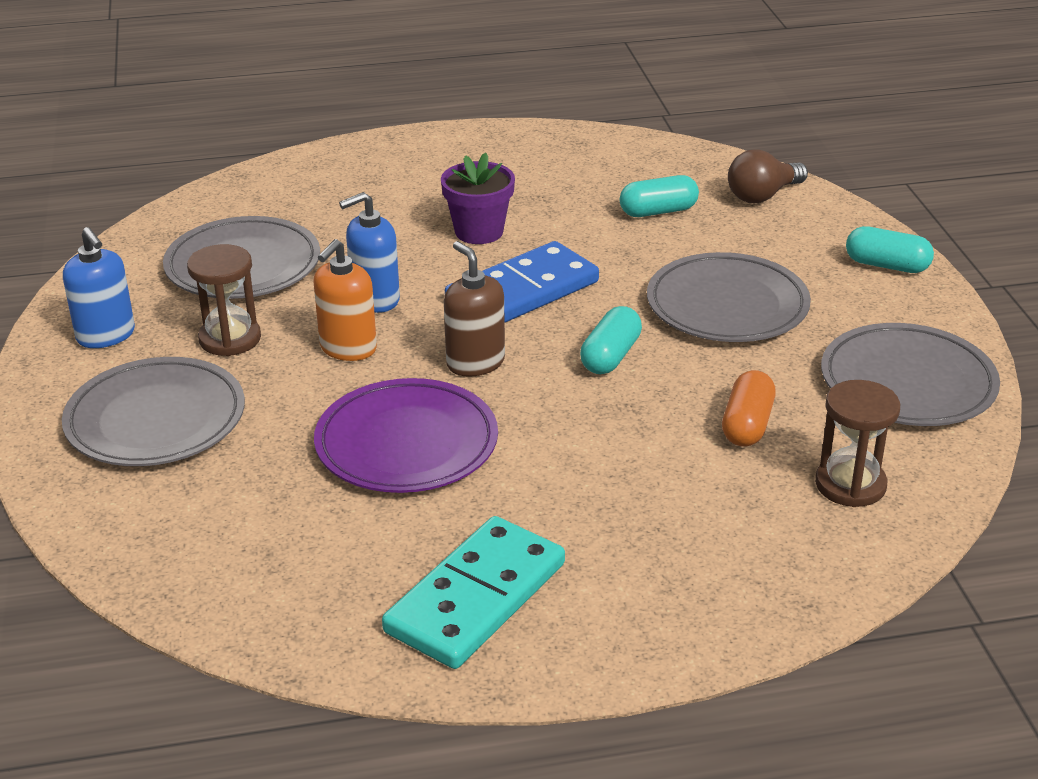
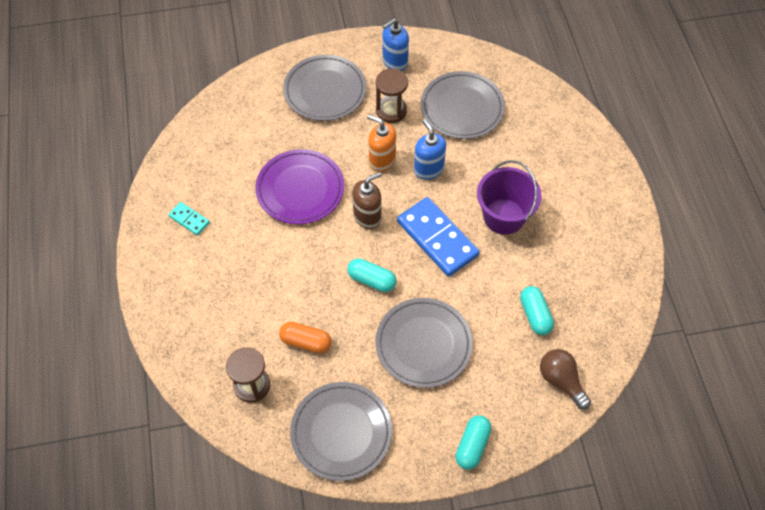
camera: 90 degrees right, 25 degrees up
(476, 598) = (189, 220): turquoise domino -> turquoise domino, size x0.48
(479, 232) = (504, 216): purple flower pot -> purple bucket

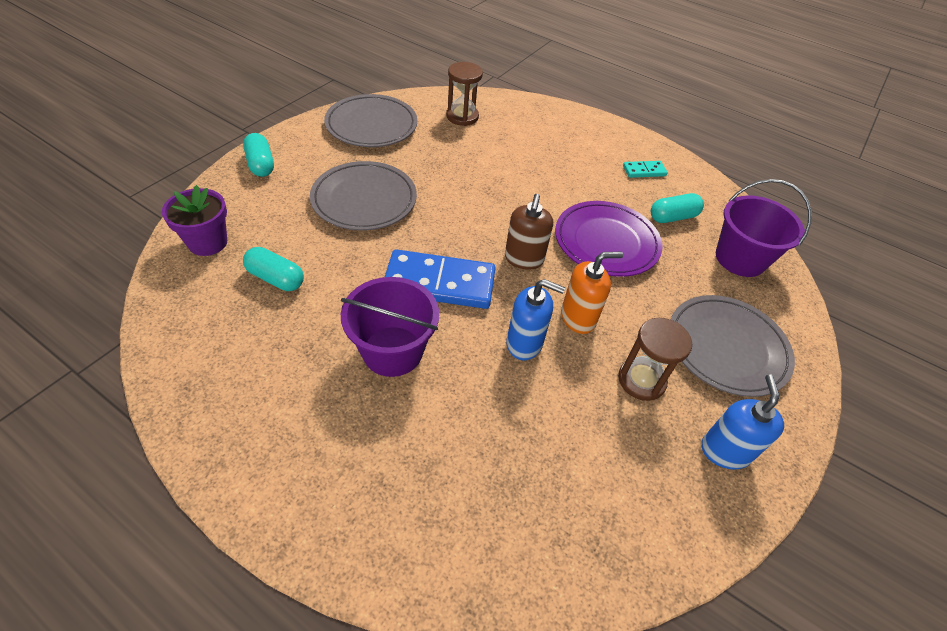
camera: 130 degrees right, 10 degrees down
(235, 120) = (740, 259): none -> purple bucket
(306, 342) = (457, 153): orange capsule -> none
(372, 280) = (458, 216): turquoise capsule -> turquoise capsule (672, 217)
(462, 108) = (577, 453): grey plate -> none
(561, 381) = (208, 242): brown light bulb -> purple flower pot

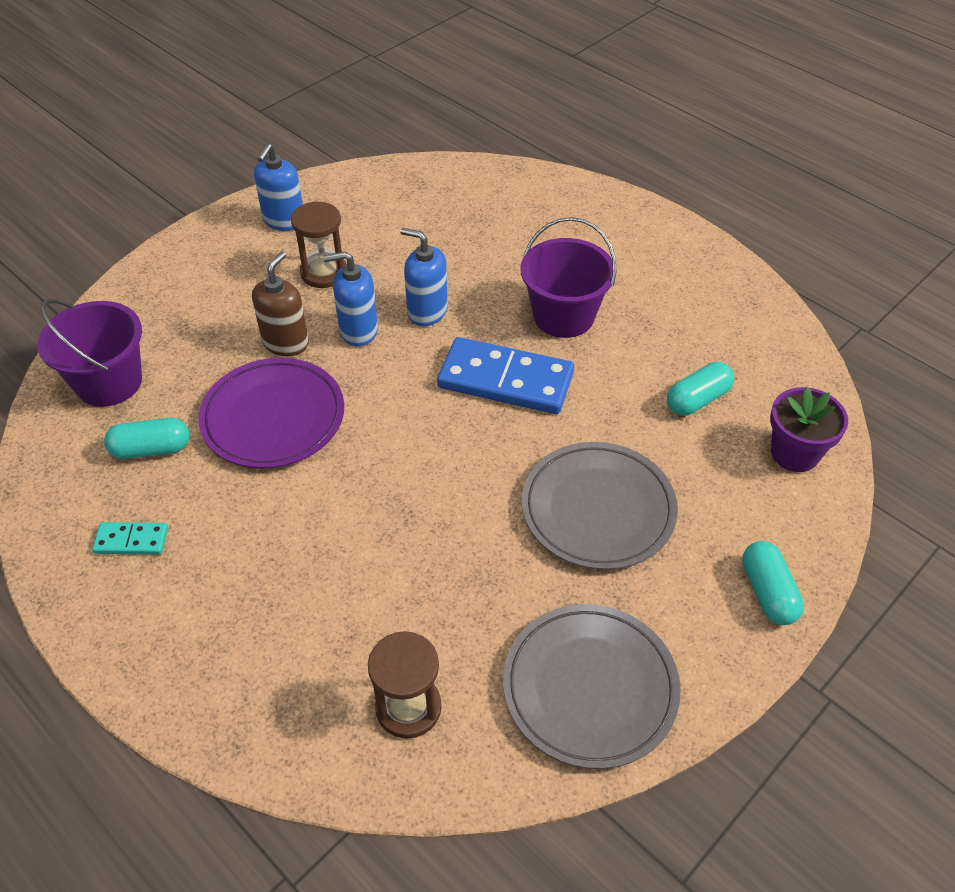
camera: 165 degrees left, 0 degrees up
(276, 278) = (697, 399): turquoise capsule -> turquoise capsule turned 75 degrees counterclockwise
(524, 259) = (394, 402): brown soap dispenser -> brown soap dispenser (286, 343)
(578, 318) = (358, 331): orange soap dispenser -> blue soap dispenser
(726, 348) = (215, 291): grey plate -> none

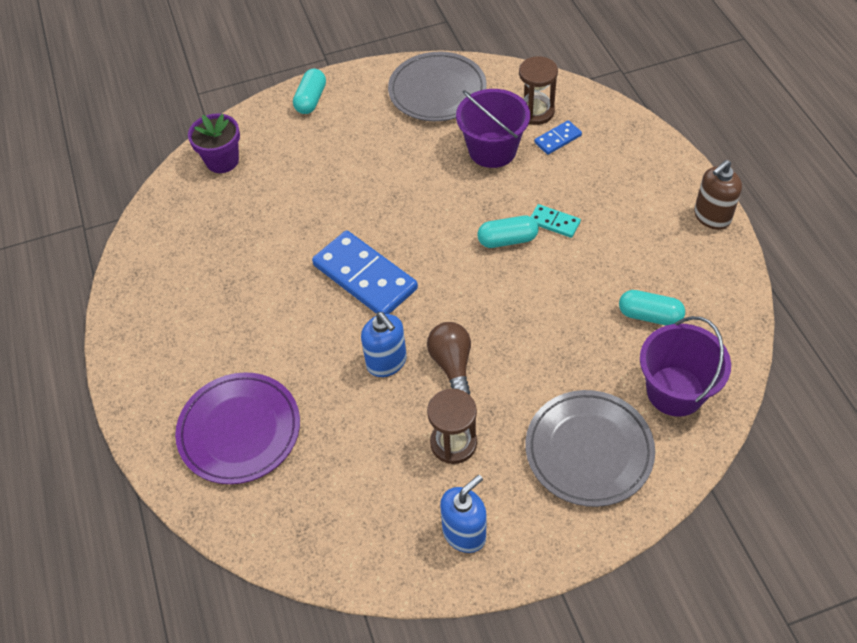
camera: 150 degrees left, 5 degrees up
(131, 540) = (674, 252): turquoise domino -> turquoise domino (554, 222)
(273, 417) = (550, 309): purple plate -> purple plate (239, 430)
(286, 343) = (516, 375): brown soap dispenser -> brown soap dispenser (711, 217)
(352, 665) = (557, 139): none -> blue domino
(358, 331) = (452, 365): blue soap dispenser -> brown light bulb
(563, 316) = (283, 316): purple bucket -> purple bucket (492, 150)
(598, 509) = (367, 170): grey plate -> grey plate (589, 450)
(697, 399) = (247, 214): turquoise capsule -> turquoise capsule (507, 240)

